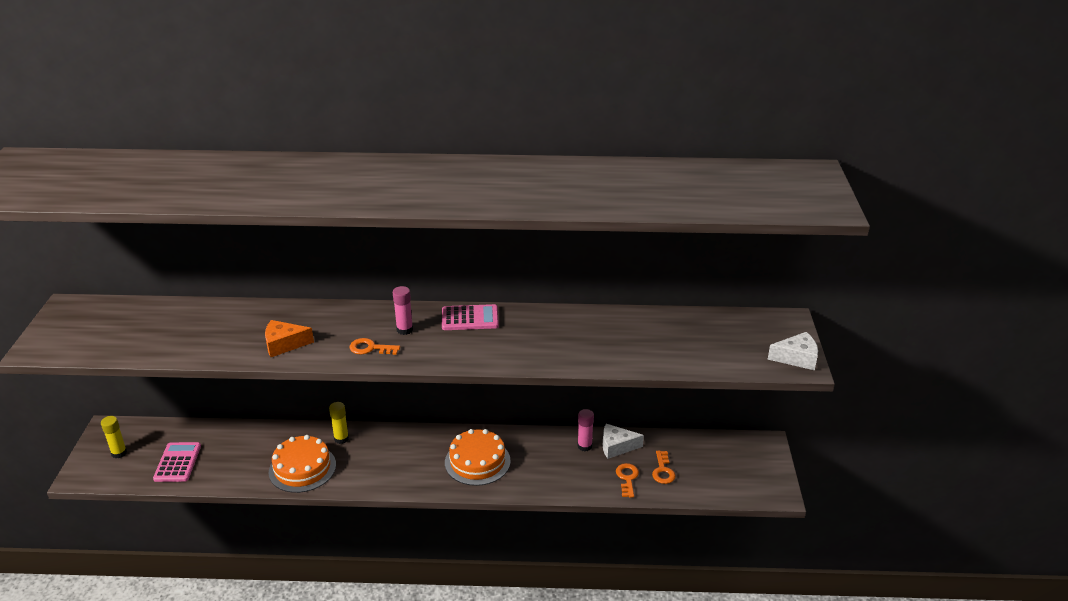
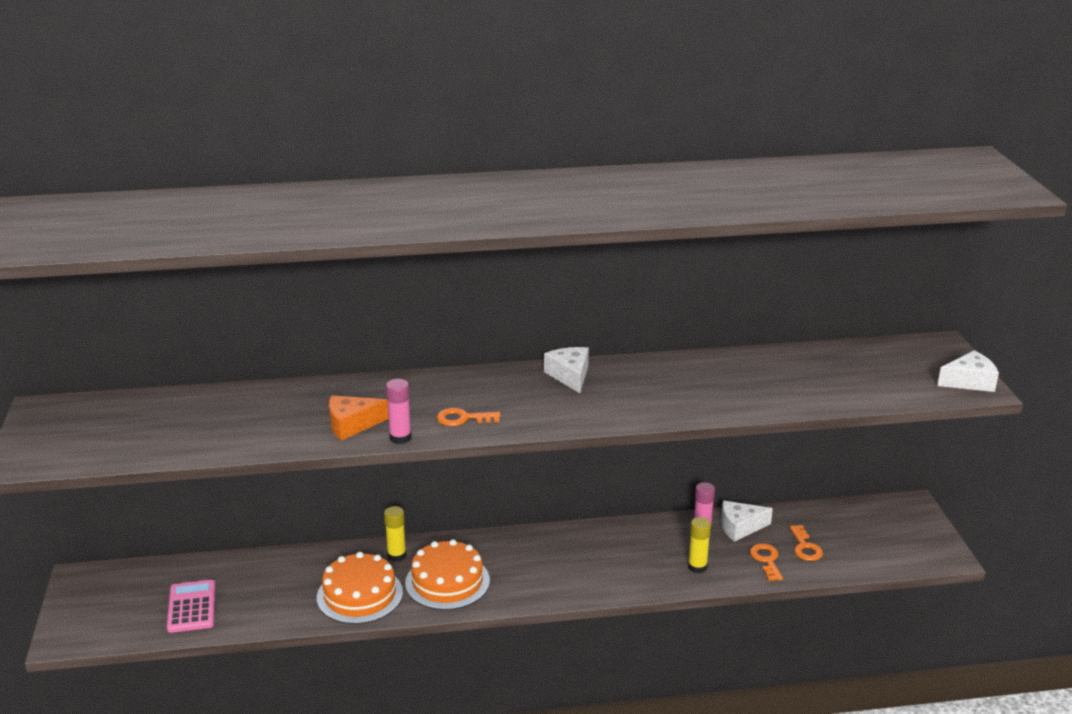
camera: 10 degrees left, 5 degrees down
(119, 453) = (107, 605): yellow glue stick -> yellow glue stick (697, 567)
(404, 330) = (496, 395): pink glue stick -> pink glue stick (400, 438)
(470, 318) = (570, 376): pink calculator -> white cheese
(477, 461) = (578, 562): orange cake -> orange cake (447, 581)

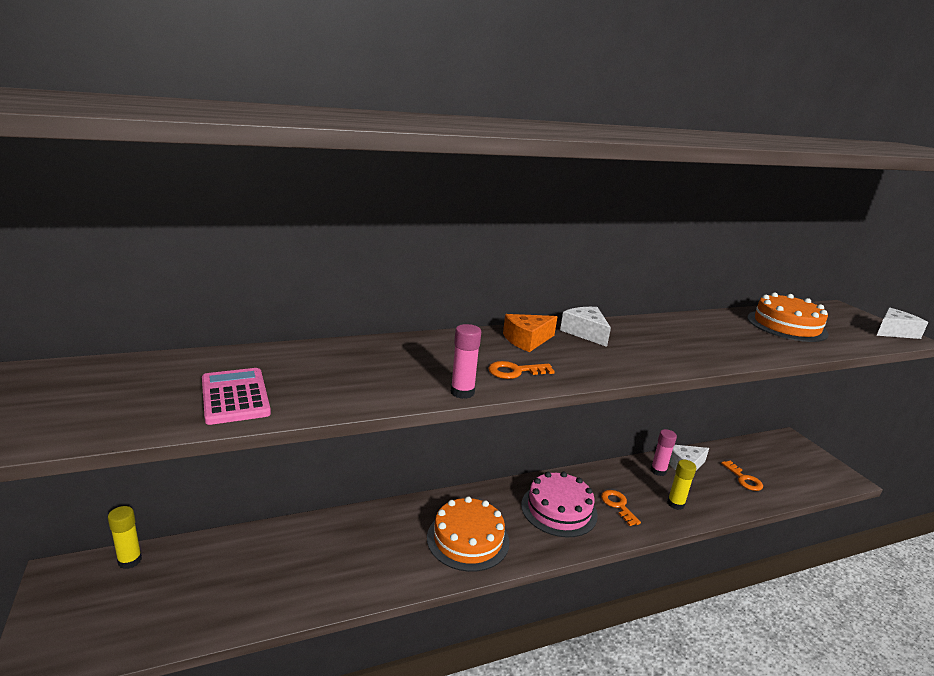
camera: 15 degrees left, 5 degrees down
(192, 607) = (201, 598): pink calculator -> pink calculator (235, 396)
(351, 425) = (401, 381): orange cheese -> orange cheese (527, 340)
(359, 595) = (386, 563): orange cake -> orange cake (786, 326)
(396, 555) = (409, 516): yellow glue stick -> yellow glue stick (130, 560)
(558, 562) = (559, 509): none -> pink cake
(766, 560) = (724, 493): orange key -> orange key (618, 505)

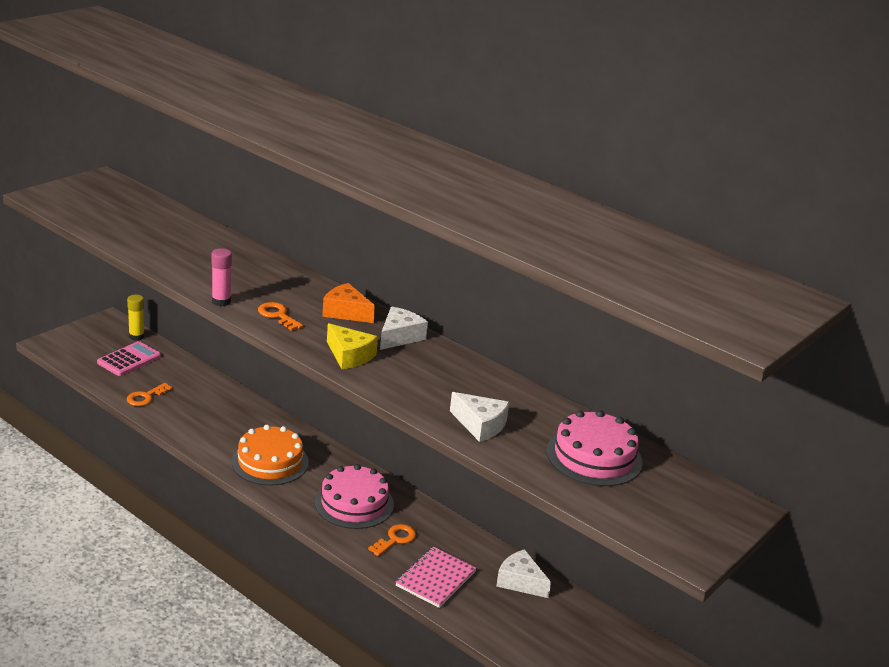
camera: 60 degrees right, 5 degrees up
(235, 396) = (140, 236): pink calculator -> pink calculator (129, 359)
(615, 362) = (349, 356): none -> yellow cheese
(658, 471) = (487, 562): pink glue stick -> none
(675, 504) = (436, 579): yellow glue stick -> pink notebook
(744, 479) = (541, 632): orange key -> orange key (146, 397)
(786, 326) = (594, 457): orange cake -> pink cake
(894, 332) = (696, 544): white cheese -> white cheese (480, 425)

